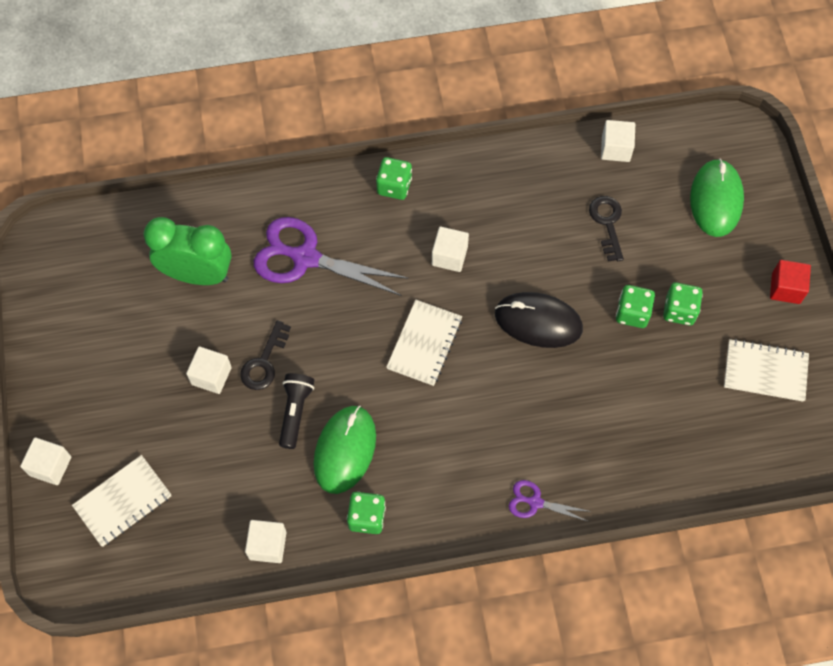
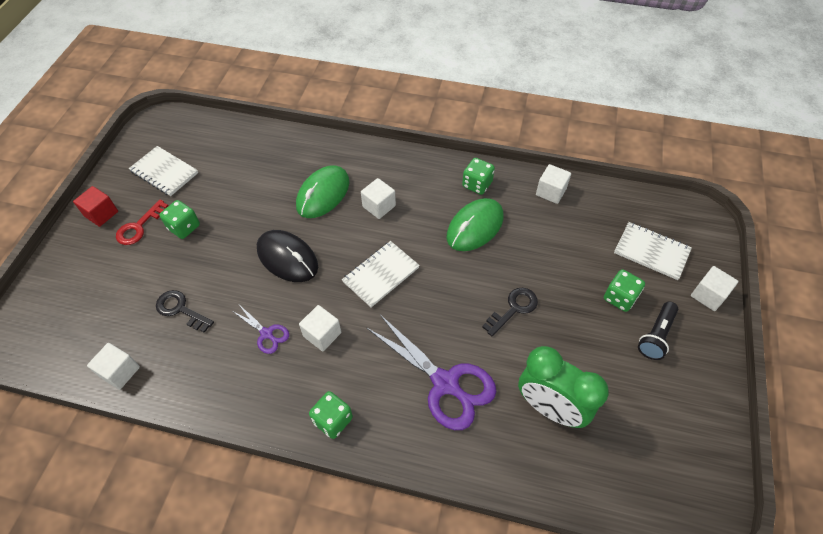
camera: 155 degrees left, 10 degrees down
(123, 501) = (651, 251): white notebook -> white notebook turned 45 degrees clockwise
(211, 376) = (561, 314): white cube -> white cube (379, 206)
(295, 412) = (502, 264): black flashlight -> black flashlight (656, 336)
(535, 502) = (363, 156): purple scissors -> purple scissors (266, 334)
(607, 223) = (180, 309): black key -> black key turned 105 degrees clockwise
(632, 313) = (217, 238): green dice -> green dice (620, 298)
(716, 199) = (85, 294): green mouse -> green mouse (323, 194)
(729, 290) = (139, 227): none -> red key

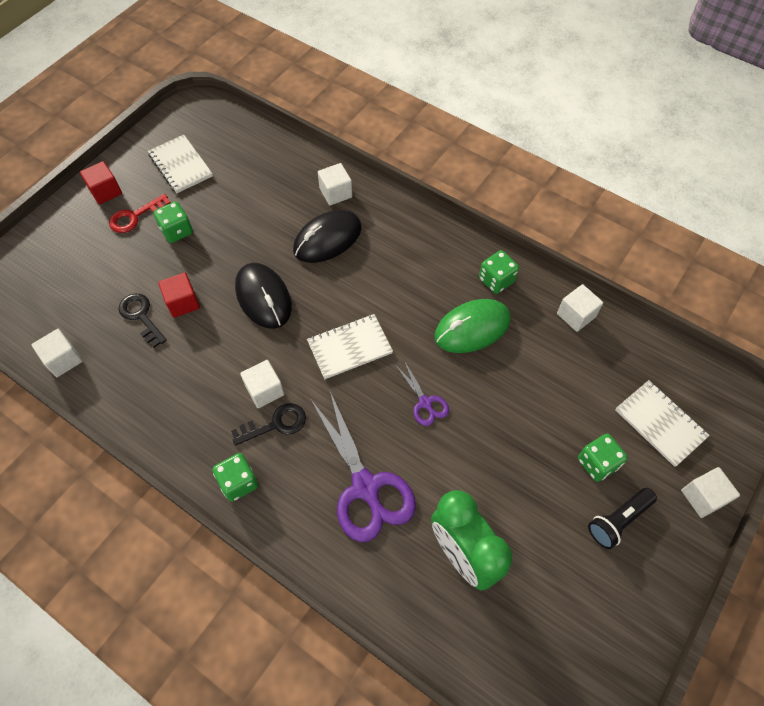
camera: 20 degrees right, 5 degrees up
(215, 285) = (183, 302): none -> red cube
(266, 334) = (211, 370): purple scissors -> purple scissors (425, 402)
(323, 194) = (327, 239): green mouse -> black mouse
(379, 206) = (379, 271): white cube -> white cube (335, 193)
(514, 309) = (473, 433): black key -> black key (275, 424)

